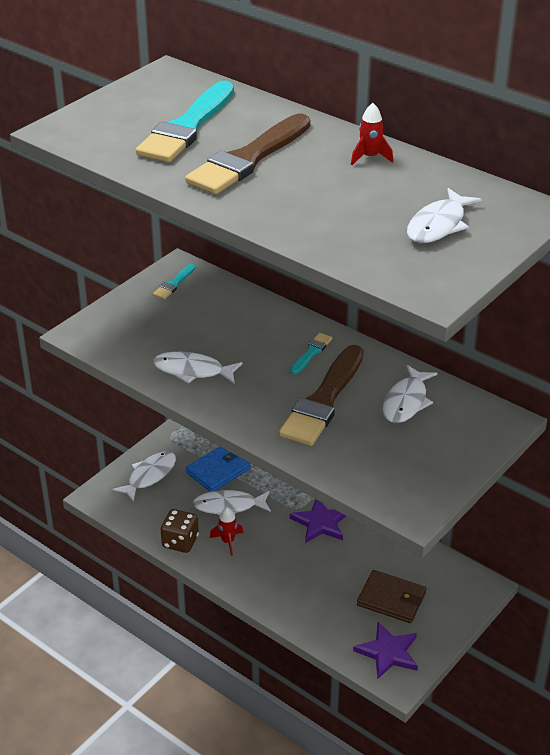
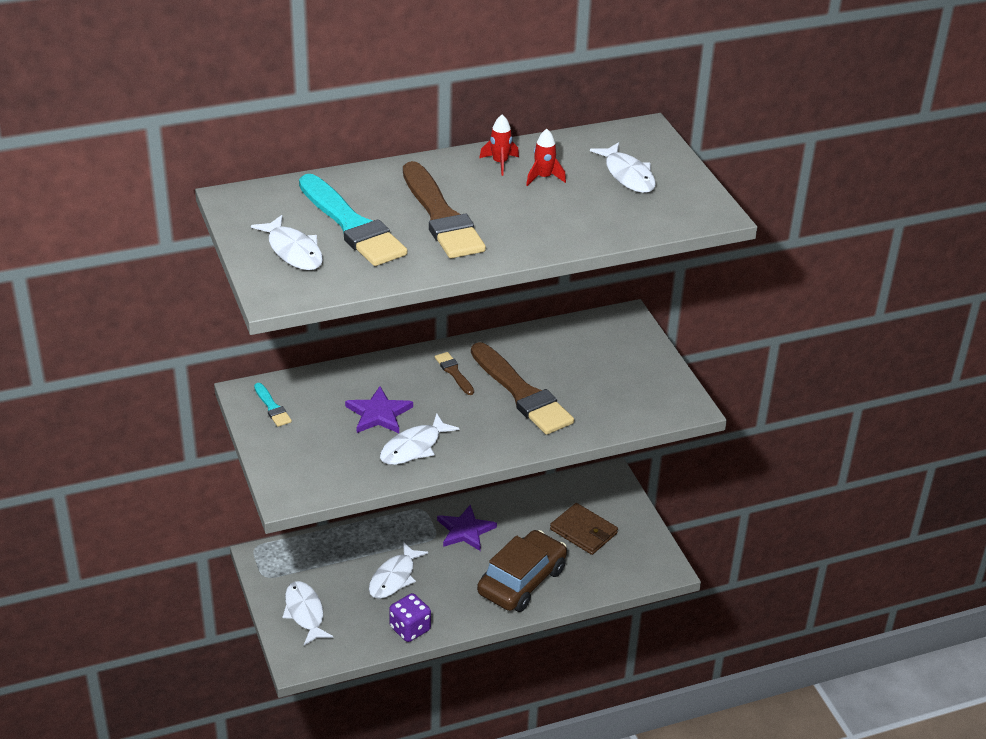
camera: 60 degrees left, 0 degrees up
(180, 542) = (410, 629): brown dice -> purple dice
(218, 471) = (342, 564): blue wallet -> none
(228, 541) = (437, 598): red rocket -> red rocket (543, 177)
(293, 585) = (522, 581): none -> brown car
(311, 353) = (454, 372): turquoise brush -> brown brush
(388, 652) = (636, 561): purple star -> purple star (379, 414)
(391, 599) = (583, 531): brown wallet -> brown wallet turned 75 degrees clockwise
(406, 402) = (562, 353): white fish -> white fish (293, 251)

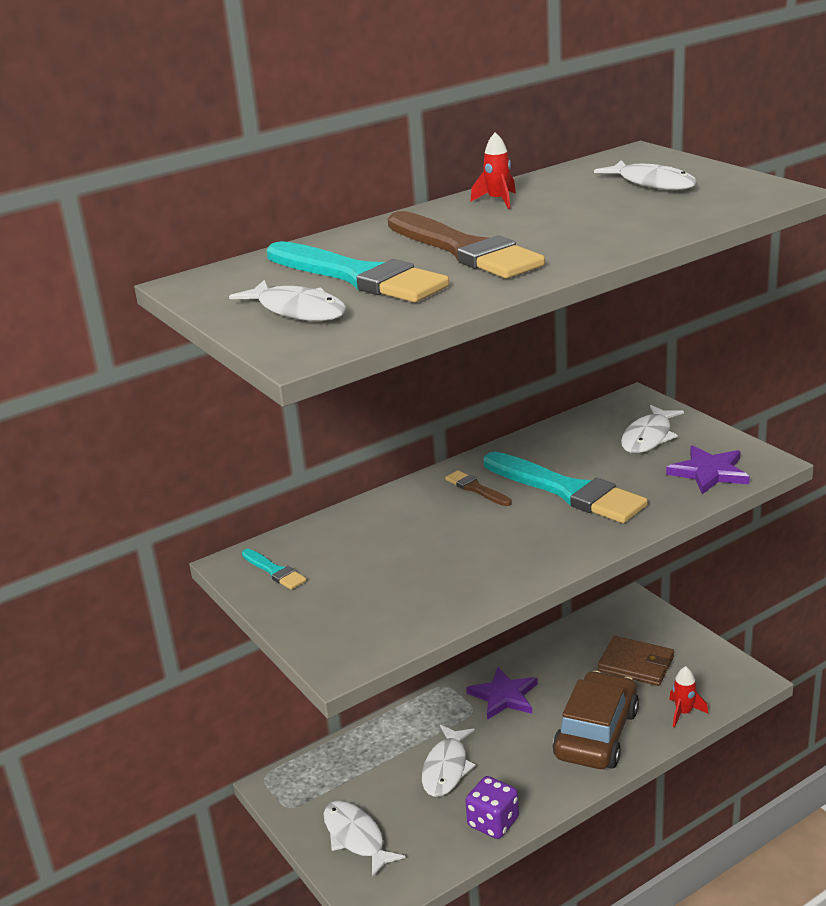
camera: 10 degrees left, 10 degrees down
(379, 414) = (410, 548): purple star -> purple star (709, 472)
(414, 447) = (473, 572): white fish -> white fish (648, 437)
(521, 393) = (567, 491): brown brush -> turquoise brush
(543, 177) = (559, 202): red rocket -> red rocket (684, 713)

